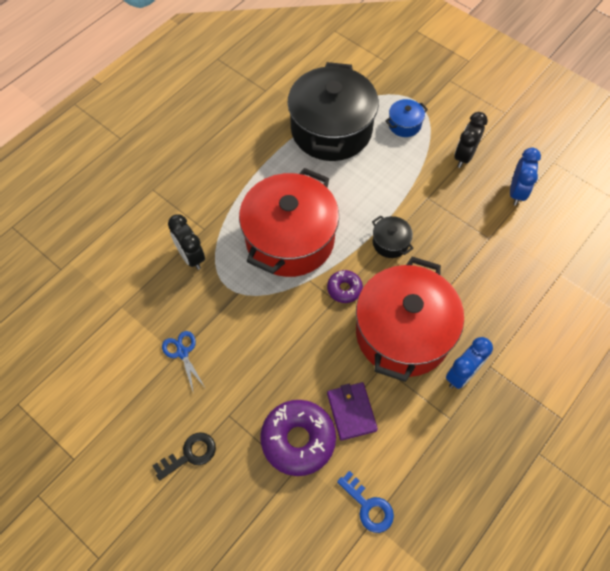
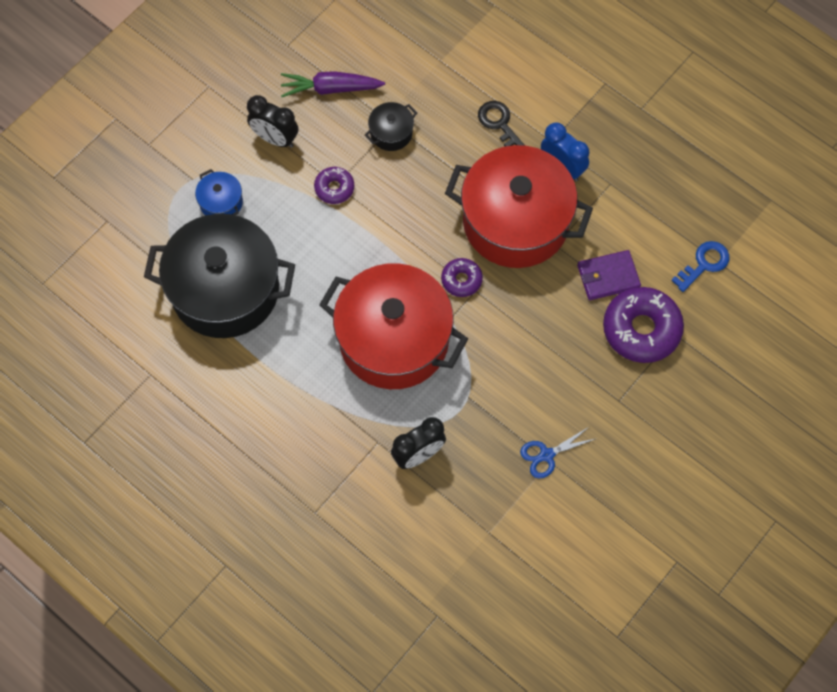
camera: 90 degrees left, 5 degrees up
(190, 454) = (664, 438): black key -> black key (499, 124)
(390, 243) = (399, 228): black pot -> black pot (391, 133)
(423, 196) = (334, 188): none -> purple donut
(516, 192) = (330, 89): blue clock -> purple carrot

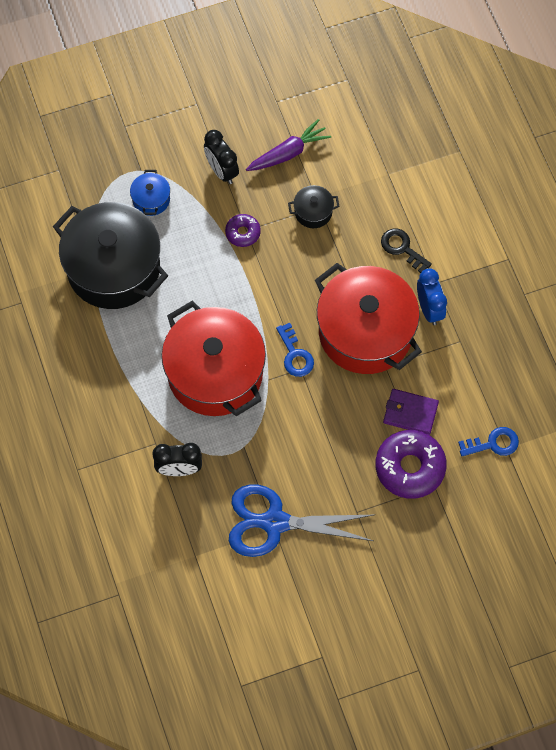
camera: 30 degrees right, 0 degrees up
(330, 89) = (288, 153): purple carrot -> purple carrot turned 120 degrees clockwise
(461, 280) = (295, 355): purple donut -> blue key
(499, 124) = (402, 248): black key -> black key turned 45 degrees counterclockwise
(547, 455) = (275, 522): blue scissors -> blue scissors, size x2.16

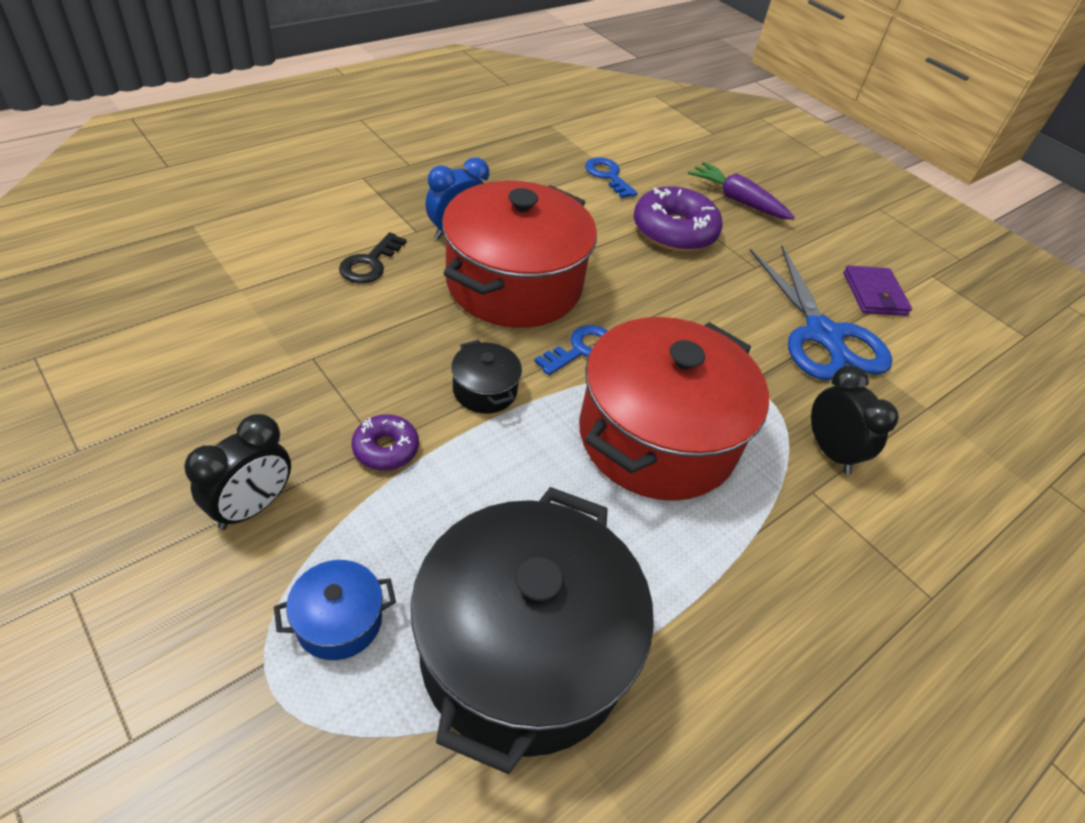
camera: 115 degrees left, 20 degrees down
(288, 153) = (204, 413): purple carrot -> purple carrot (737, 200)
(313, 212) = (325, 363): black pot -> black pot (485, 390)
(410, 413) = (606, 236): purple wallet -> purple wallet (874, 294)

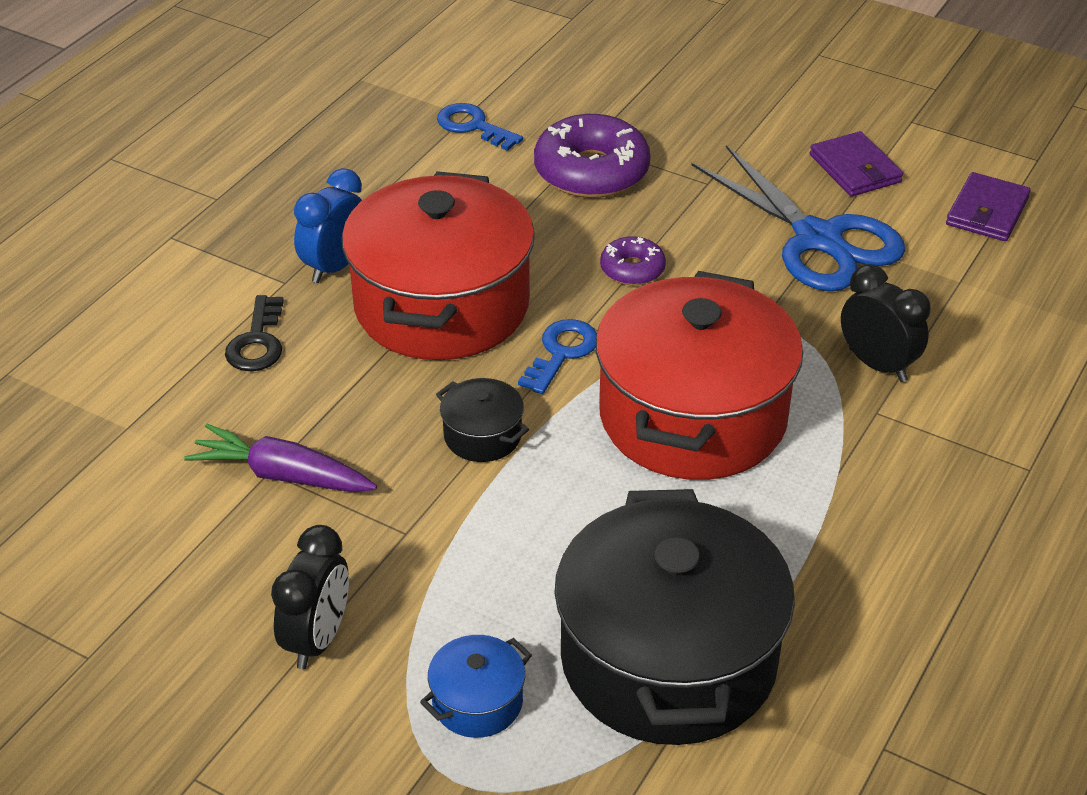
camera: 15 degrees left, 5 degrees down
(386, 449) = (416, 533): purple donut -> purple donut (632, 269)
(737, 200) = (647, 103): purple carrot -> purple carrot (283, 475)
(970, 361) = (987, 211): none -> purple wallet

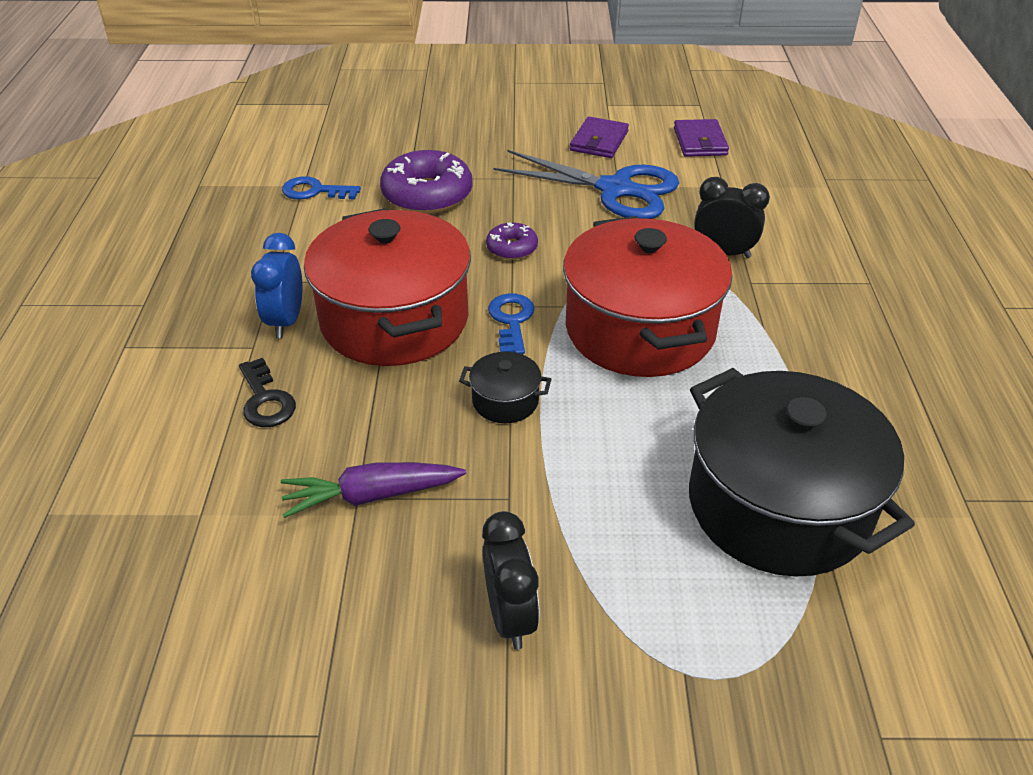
camera: 30 degrees left, 0 degrees up
(477, 702) = (677, 605): blue pot -> none
(855, 169) = (599, 141): purple wallet -> purple wallet turned 75 degrees clockwise

